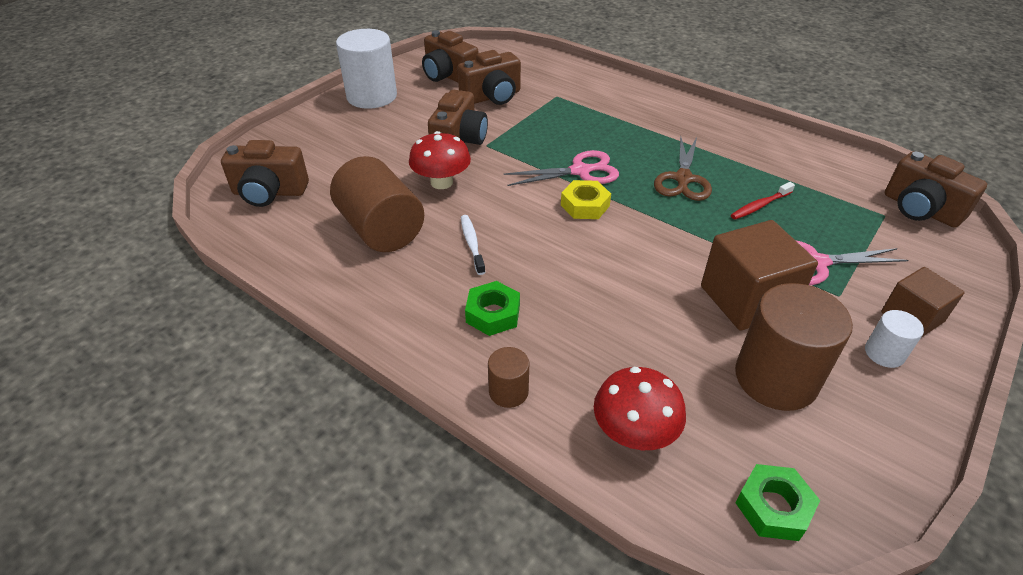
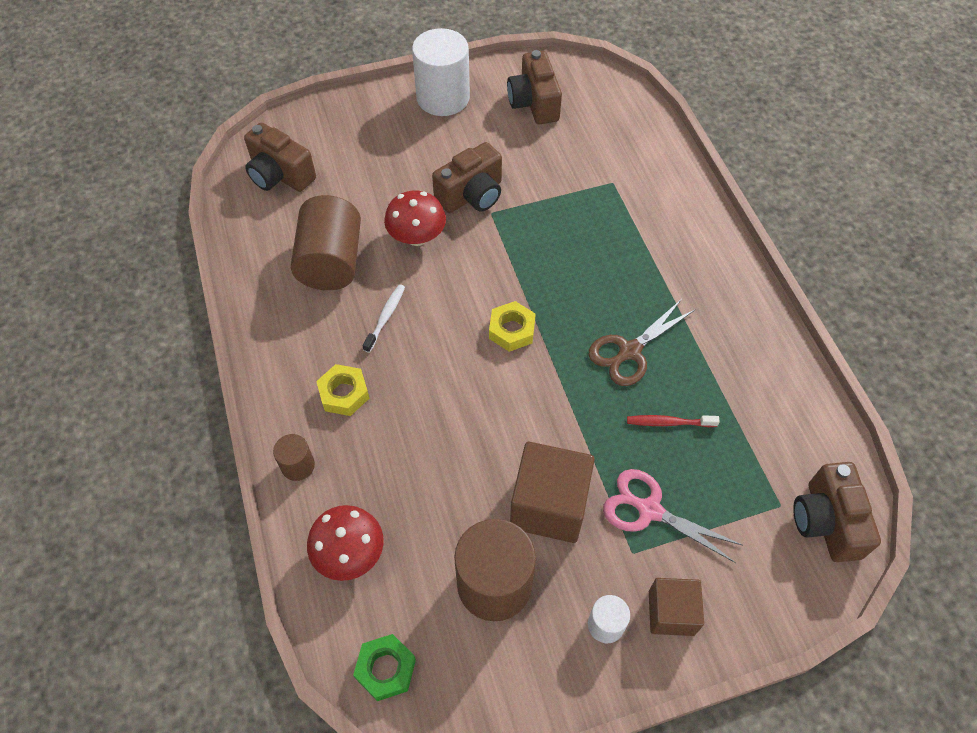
camera: 35 degrees right, 15 degrees up
(492, 97) = (550, 152): brown camera -> none
(493, 314) = (344, 393): green nut -> yellow nut
(580, 171) = (544, 289): pink scissors -> none

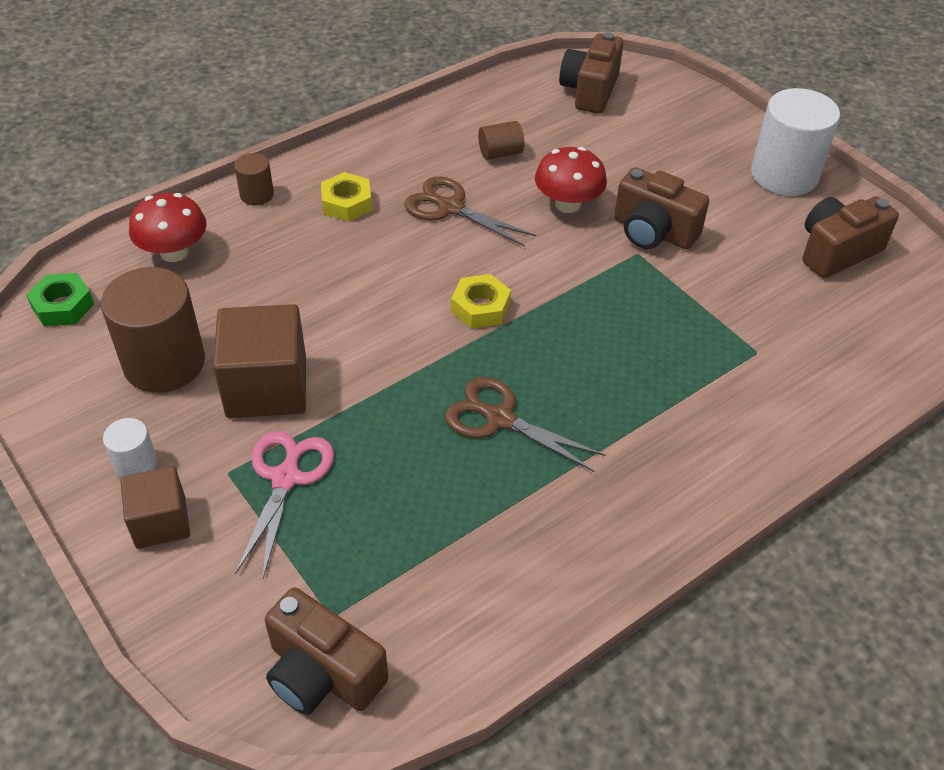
camera: 70 degrees right, 10 degrees down
(331, 262) = (500, 153): brown cylinder -> brown cylinder, size x0.48
(385, 317) = (451, 208): white toothbrush -> brown scissors
(668, 422) = (412, 476): red toothbrush -> none
(826, 521) = (322, 673): brown camera -> brown camera turned 120 degrees counterclockwise

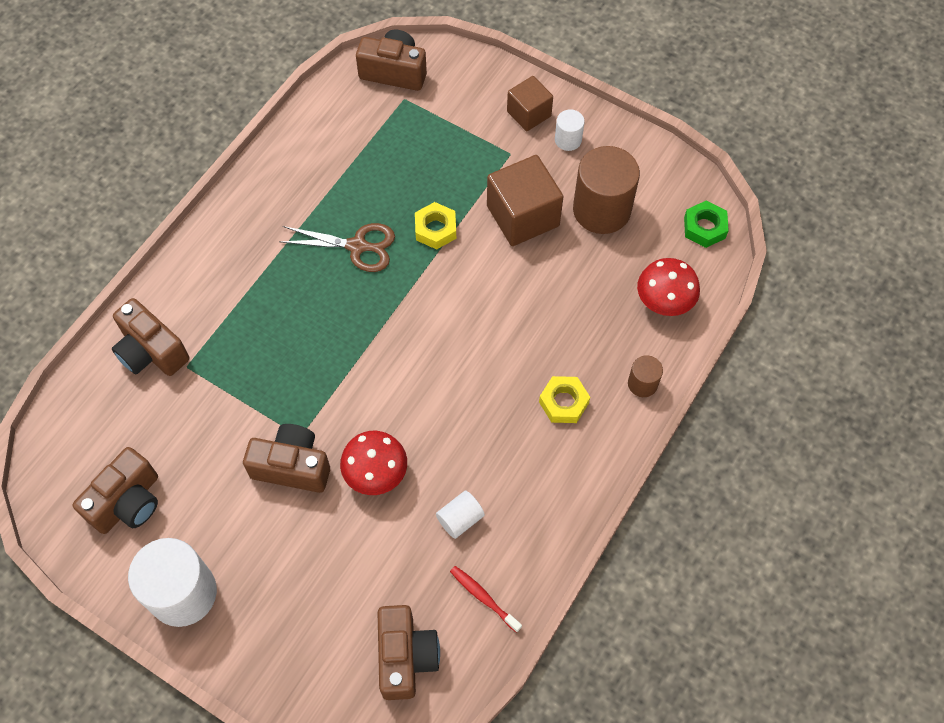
camera: 160 degrees right, 15 degrees up
(286, 478) = (473, 161): pink scissors -> none
(451, 208) = (474, 430): brown scissors -> none
(480, 307) = (407, 333): yellow nut -> yellow nut (435, 229)
(500, 153) = (460, 519): brown cylinder -> white cylinder
(506, 104) = (483, 597): none -> red toothbrush
(800, 380) = (151, 351): none -> brown camera

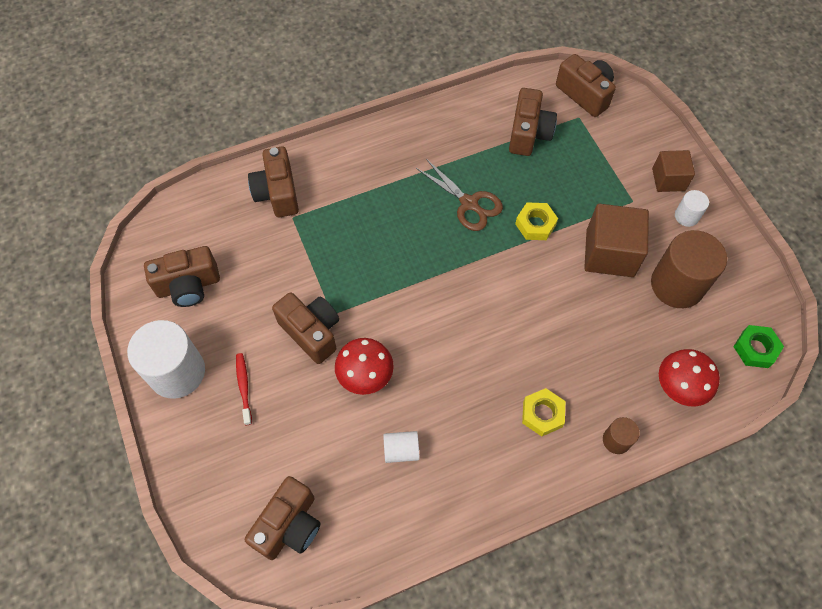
camera: 35 degrees right, 0 degrees up
(366, 142) = (528, 133): none -> brown camera
(483, 597) = (376, 521): red toothbrush -> red toothbrush (244, 387)

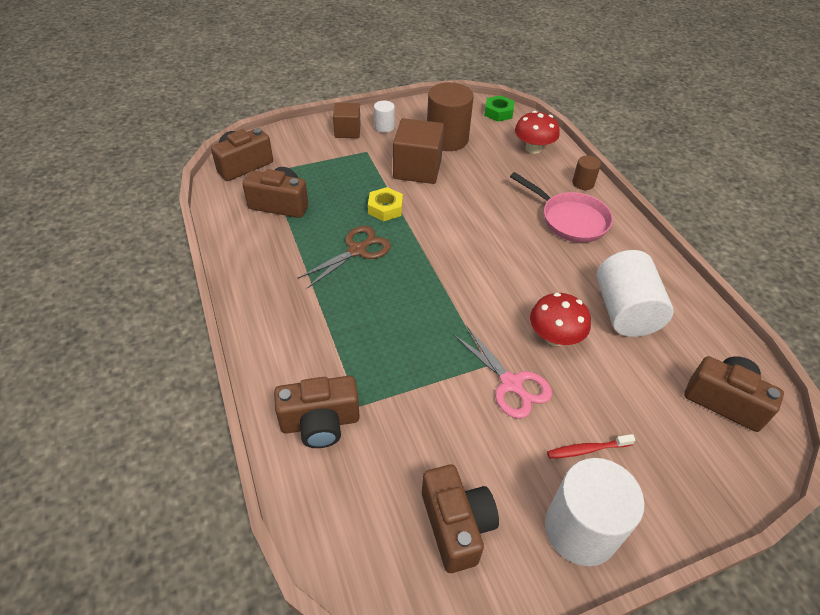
camera: 90 degrees left, 15 degrees down
(311, 332) = (511, 384): brown camera -> pink scissors
(401, 450) = (624, 311): white cylinder -> white cylinder, size x2.07
(542, 414) = (570, 220): yellow nut -> pink pan

